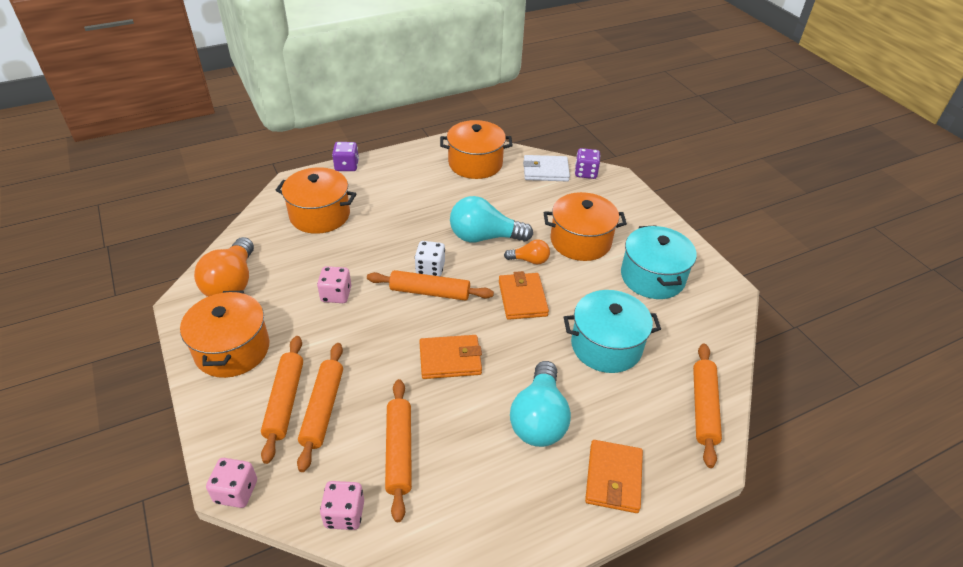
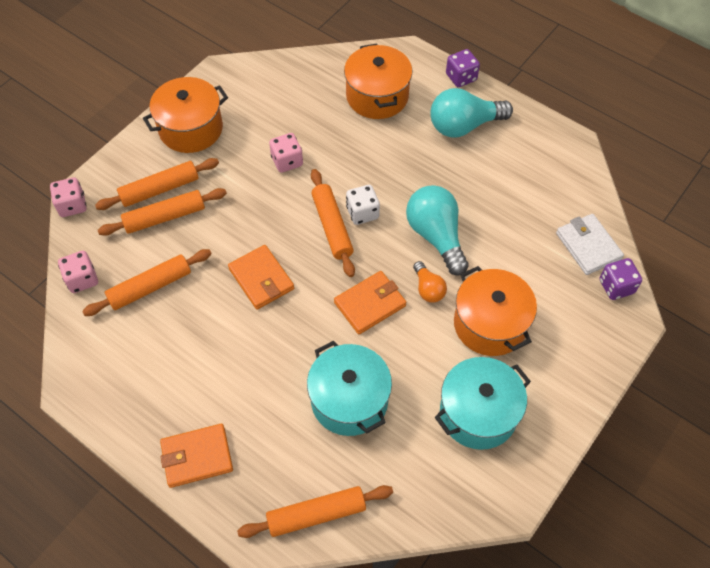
camera: 65 degrees right, 15 degrees up
(232, 283) = (257, 87): orange light bulb -> none
(475, 163) = (549, 177): orange pot -> none
(539, 418) = (232, 374): turquoise light bulb -> turquoise light bulb (464, 126)

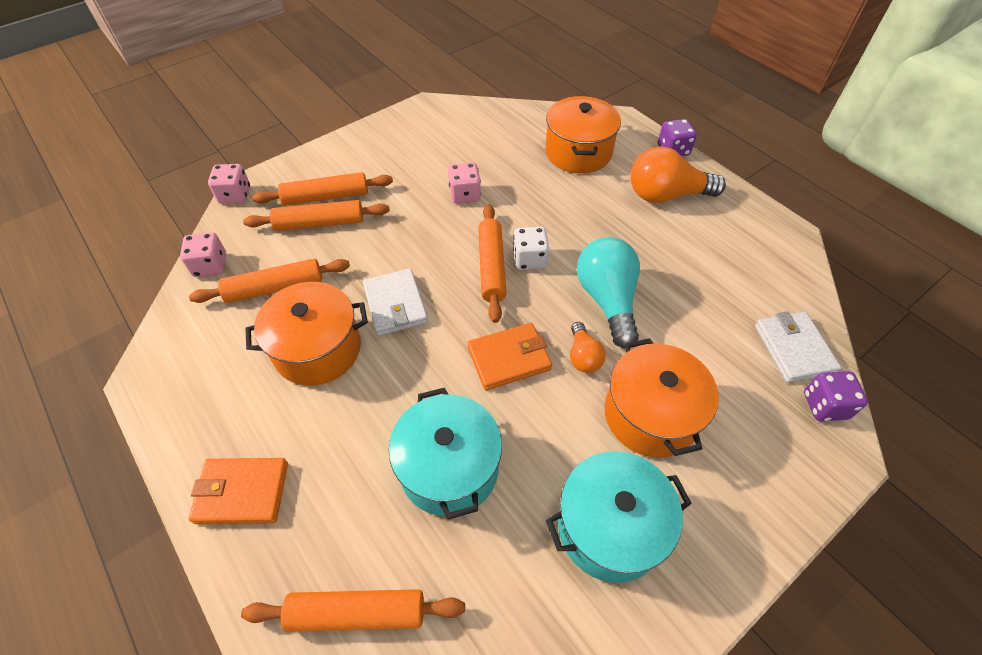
camera: 15 degrees right, 5 degrees down
(191, 129) = (379, 149): orange pot -> orange pot (318, 349)
(261, 279) = (395, 304): orange wallet -> white wallet
(464, 126) = (666, 195): turquoise light bulb -> orange light bulb

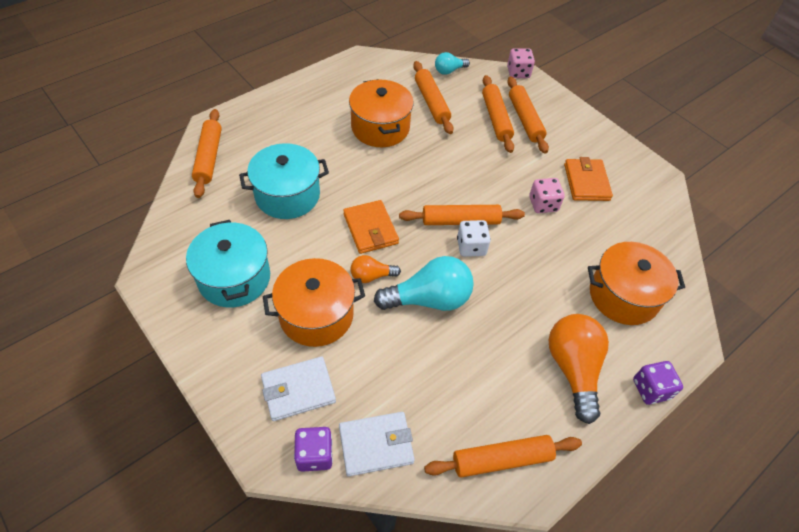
camera: 85 degrees right, 0 degrees up
(210, 265) = (449, 71): pink dice -> turquoise light bulb
(242, 492) = (284, 106): orange wallet -> orange wallet (586, 182)
(395, 304) = (419, 164): white wallet -> white wallet (298, 390)
(772, 252) = (501, 459): none -> orange rolling pin

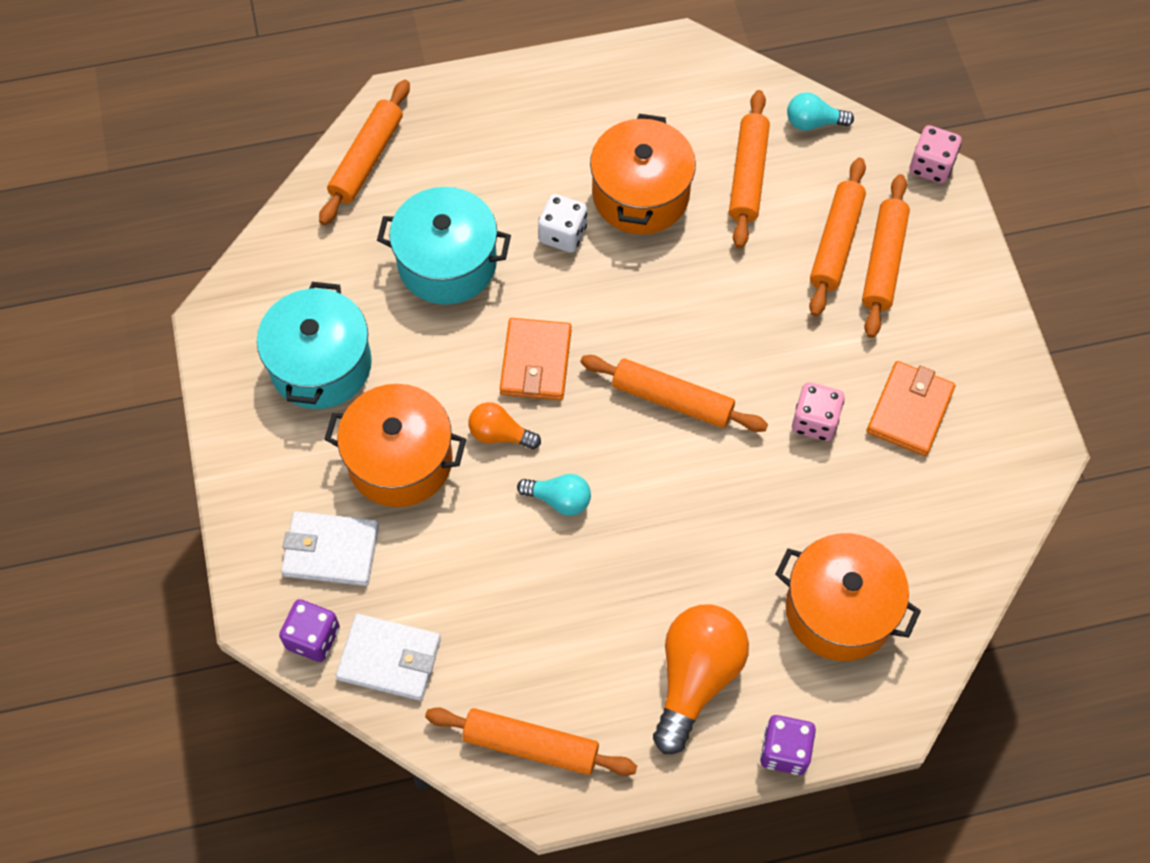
camera: 30 degrees right, 10 degrees up
(429, 299) = (559, 499): turquoise light bulb -> turquoise light bulb, size x0.53
(471, 247) = (663, 446): white dice -> white dice (563, 234)

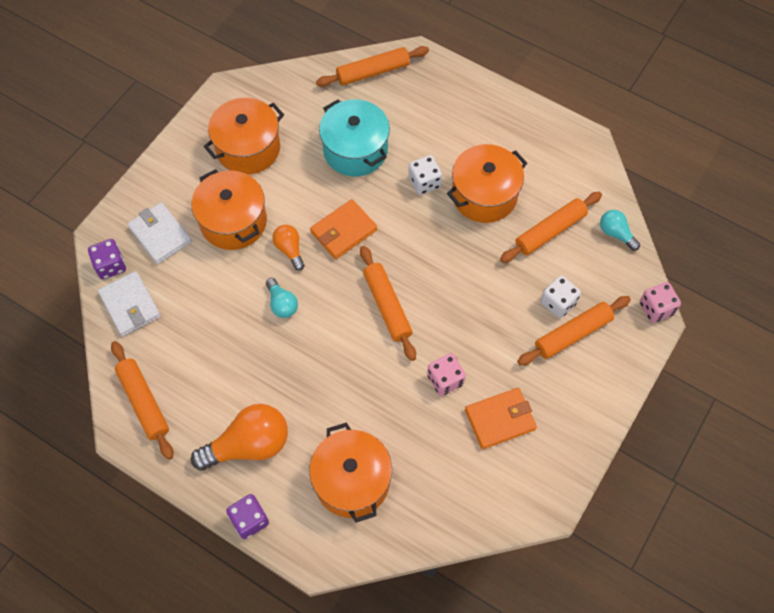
camera: 45 degrees right, 0 degrees up
(321, 365) = (248, 148): turquoise pot -> orange pot
(836, 243) = (558, 303): orange rolling pin -> white dice

